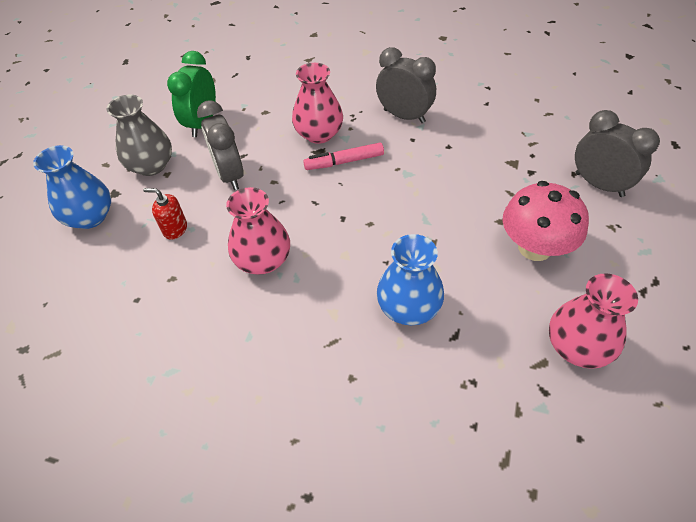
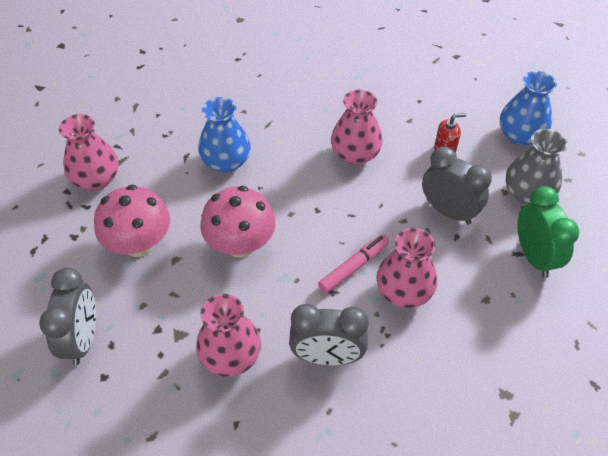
camera: 150 degrees right, 0 degrees up
(433, 212) = (240, 244): none -> pink mushroom
(476, 137) = (230, 356): none -> pink vase
(599, 184) = (83, 339): grey clock -> grey clock turned 105 degrees counterclockwise

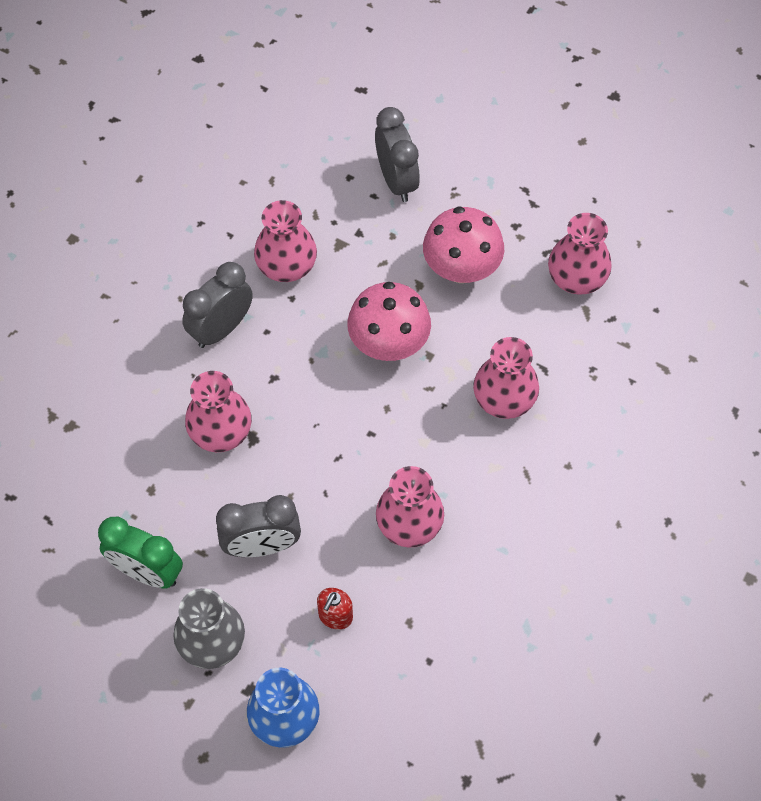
camera: 130 degrees right, 10 degrees up
(83, 339) = (396, 181): grey clock -> grey clock turned 150 degrees counterclockwise
(226, 162) = (504, 399): blue vase -> pink vase
(354, 267) = (281, 413): pink marker -> none

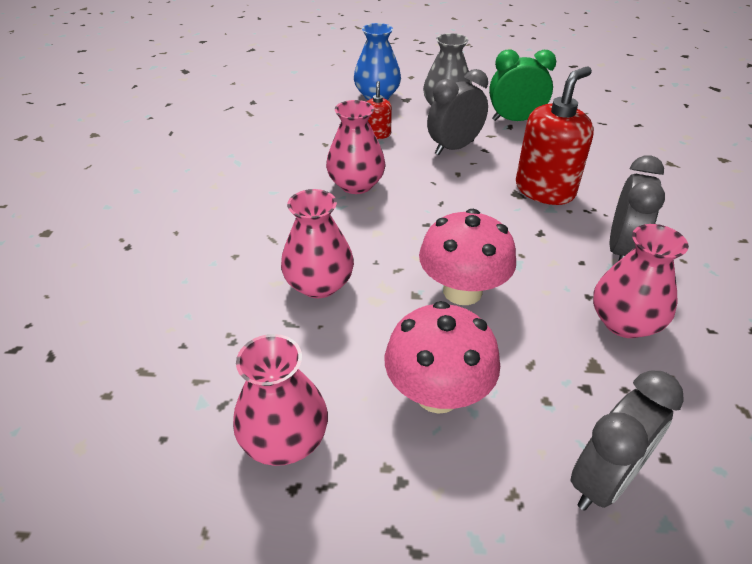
camera: 155 degrees right, 20 degrees down
(220, 431) = (545, 190): pink vase -> red soap dispenser
(396, 181) = (603, 480): grey clock -> grey clock turned 90 degrees counterclockwise

